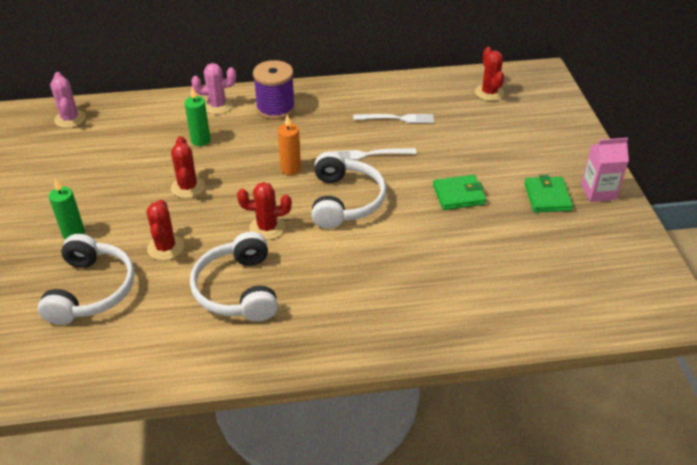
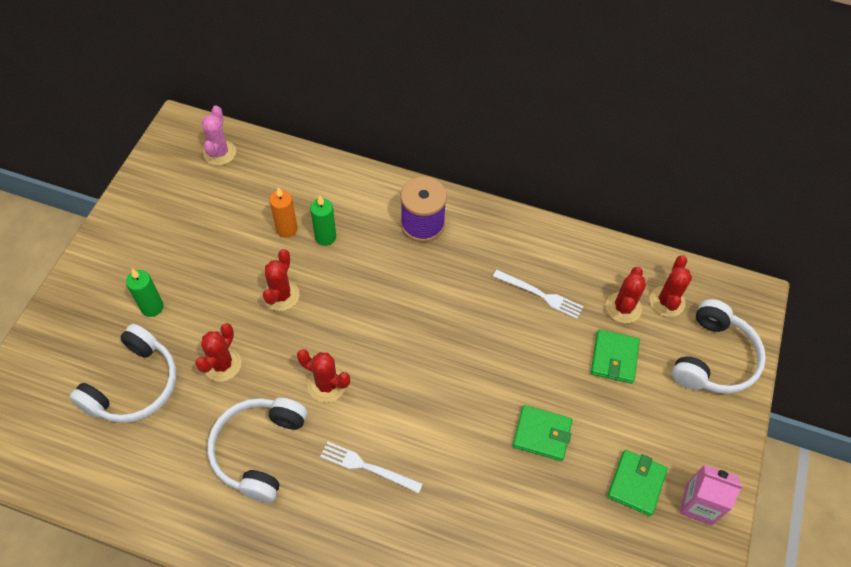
camera: 25 degrees right, 15 degrees up
(217, 106) = (367, 195): pink cactus -> none
(290, 169) = (391, 316): orange candle -> orange candle (287, 229)
(345, 201) = (421, 386): white headphones -> white headphones (714, 358)
(370, 154) = (482, 334): white fork -> white fork (367, 467)
(461, 106) = (623, 307): none -> red cactus
(477, 135) = (614, 358): none -> green wallet

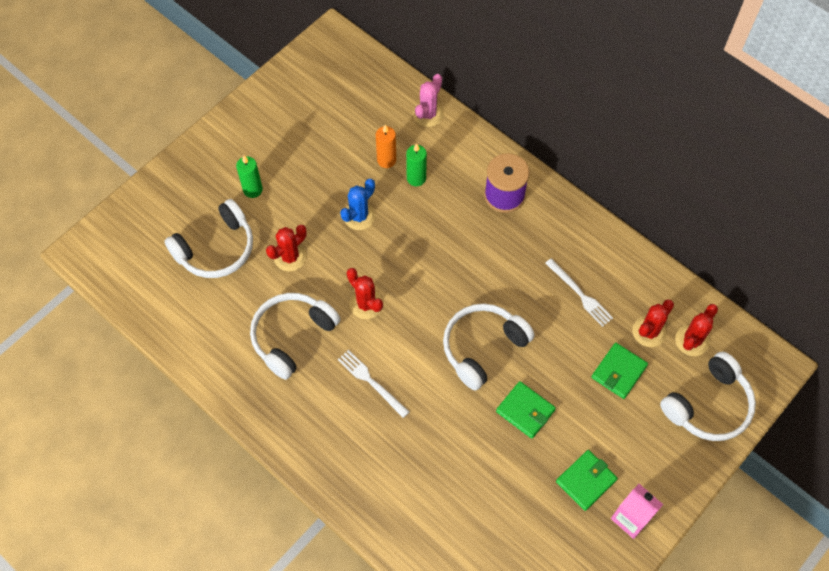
camera: 25 degrees right, 5 degrees up
(219, 153) = (357, 72): pink cactus -> pink cactus (428, 114)
(281, 295) = (359, 216): red cactus -> blue cactus
(469, 384) = (482, 347): none -> white headphones

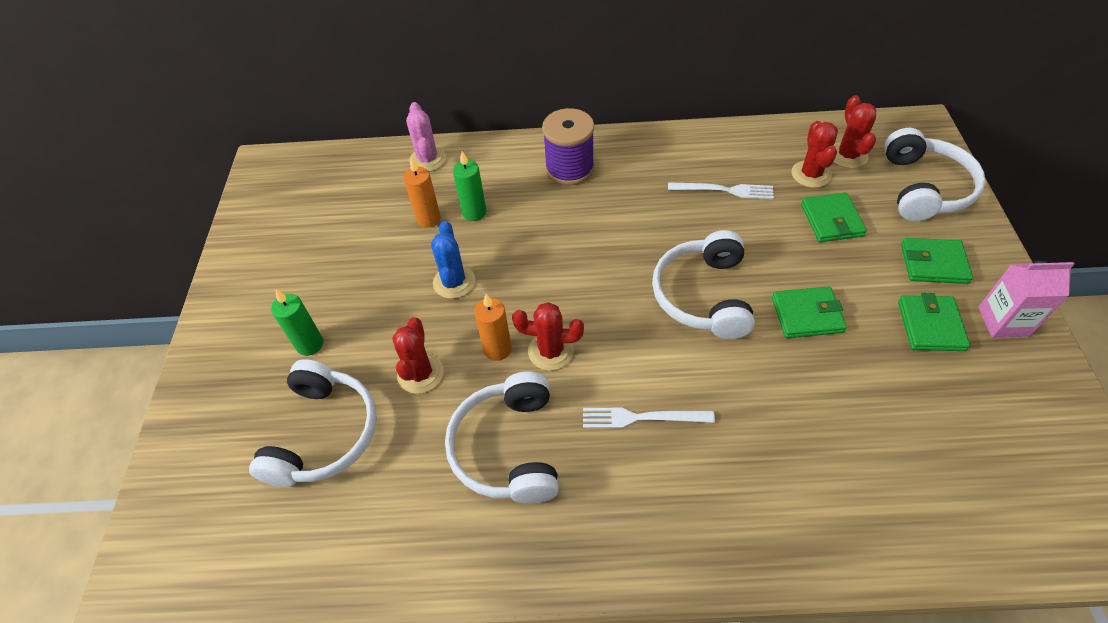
camera: 40 degrees left, 10 degrees down
(341, 278) = (497, 349): none -> orange candle
(641, 452) = (933, 263): none -> green wallet

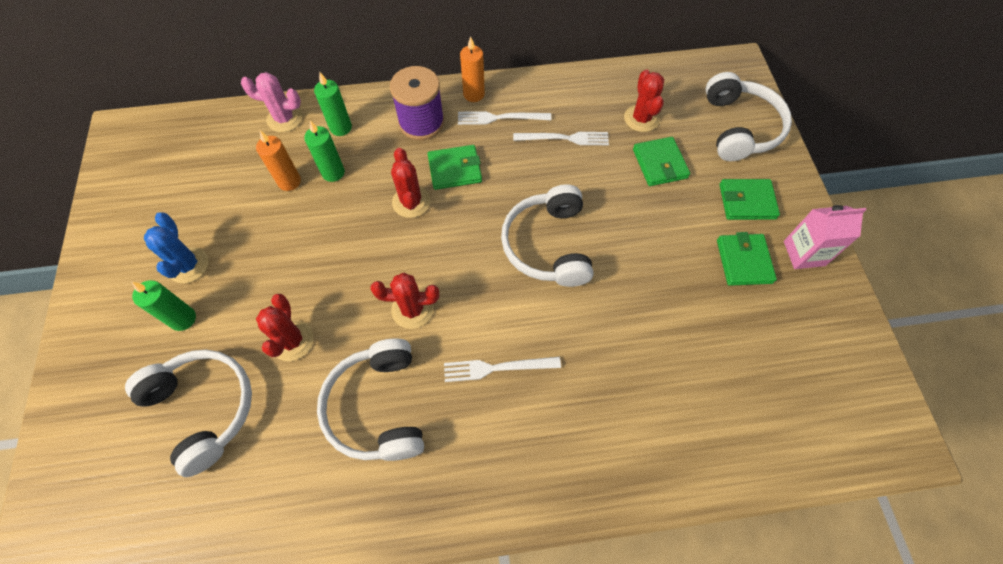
camera: 10 degrees left, 10 degrees up
(324, 434) = (204, 408): white headphones -> white headphones turned 45 degrees counterclockwise
(428, 159) = (284, 119): pink cactus -> pink cactus turned 60 degrees counterclockwise
(454, 282) = (318, 246): blue cactus -> blue cactus (188, 265)
(485, 170) = (341, 128): none -> green candle
(497, 349) = (363, 311): orange candle -> orange candle (474, 94)
(654, 167) = (500, 118): none -> white fork
(807, 315) = (639, 258): green wallet -> green wallet (455, 169)
(847, 155) = (673, 98): red cactus -> red cactus (411, 202)

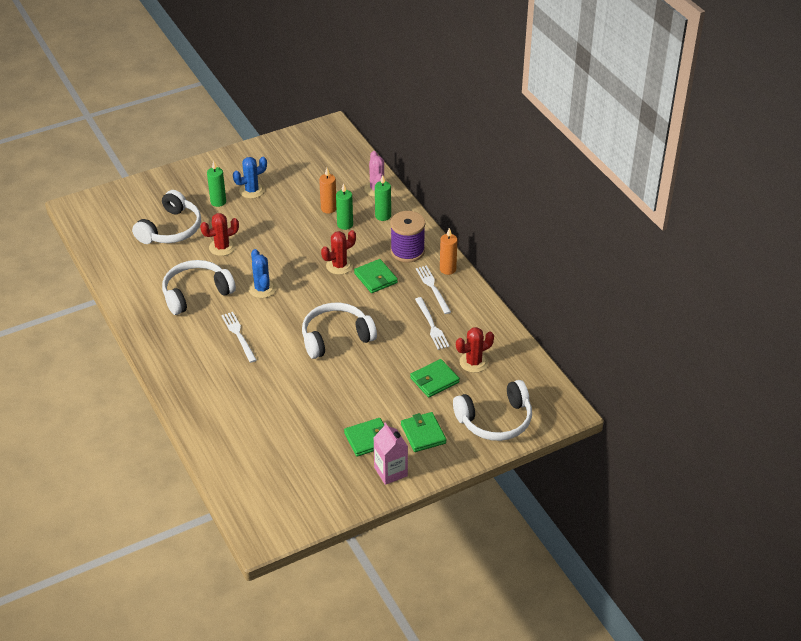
camera: 70 degrees right, 20 degrees down
(412, 309) = (262, 289): red cactus -> blue cactus

